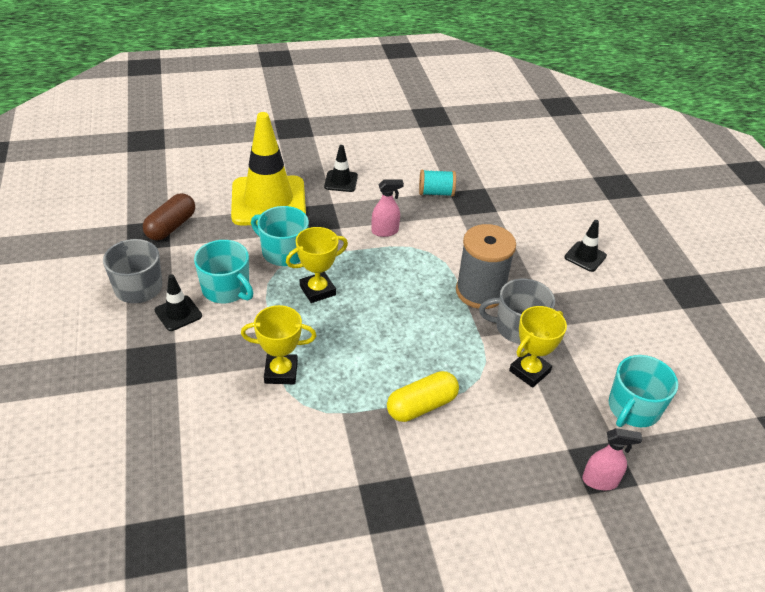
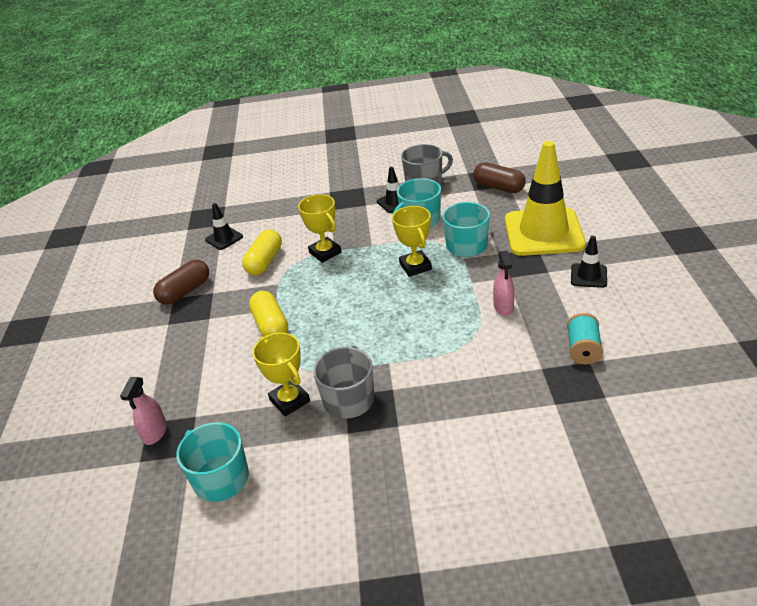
camera: 105 degrees right, 5 degrees down
(281, 372) = (325, 252): yellow trophy -> yellow trophy turned 45 degrees counterclockwise
(294, 435) = (264, 262): none -> yellow capsule
(356, 521) = (185, 291): none -> brown capsule
(480, 292) = (406, 374): grey spool -> none
(585, 257) = (465, 484): black traffic cone -> black traffic cone (224, 238)

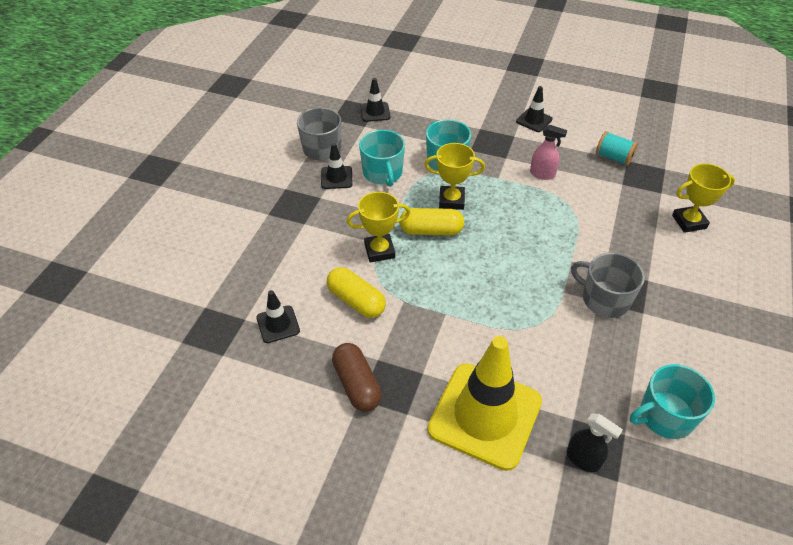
camera: 70 degrees left, 10 degrees up
(155, 433) = (583, 459): pink spray bottle -> black spray bottle
(271, 326) = (470, 325): yellow capsule -> yellow capsule (431, 231)
(290, 400) = (587, 340): yellow trophy -> yellow trophy (689, 222)
(499, 187) = (375, 112): brown capsule -> black traffic cone
(543, 232) = (462, 117): yellow traffic cone -> yellow traffic cone (485, 415)

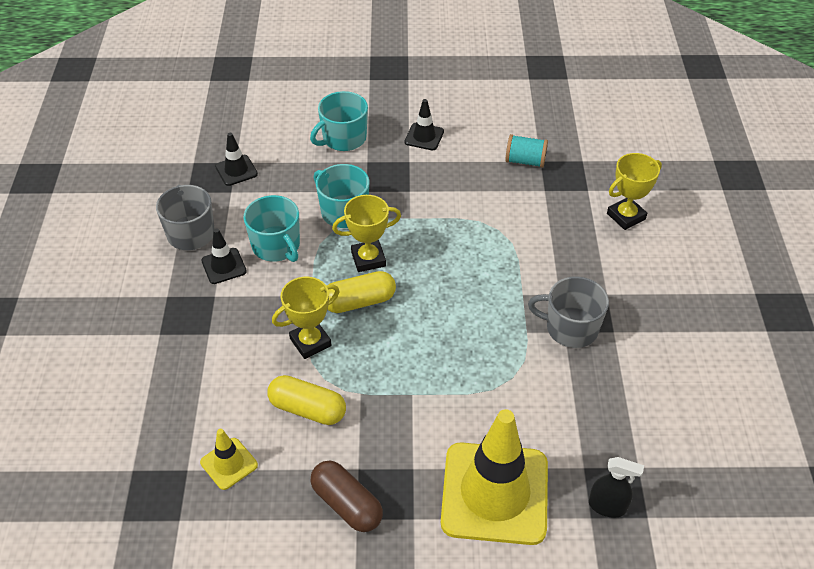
camera: 20 degrees left, 0 degrees up
(278, 324) = (229, 464): black traffic cone -> yellow traffic cone
(542, 174) = (456, 200): pink spray bottle -> none
(665, 416) = (669, 435): turquoise mug -> turquoise mug (343, 138)

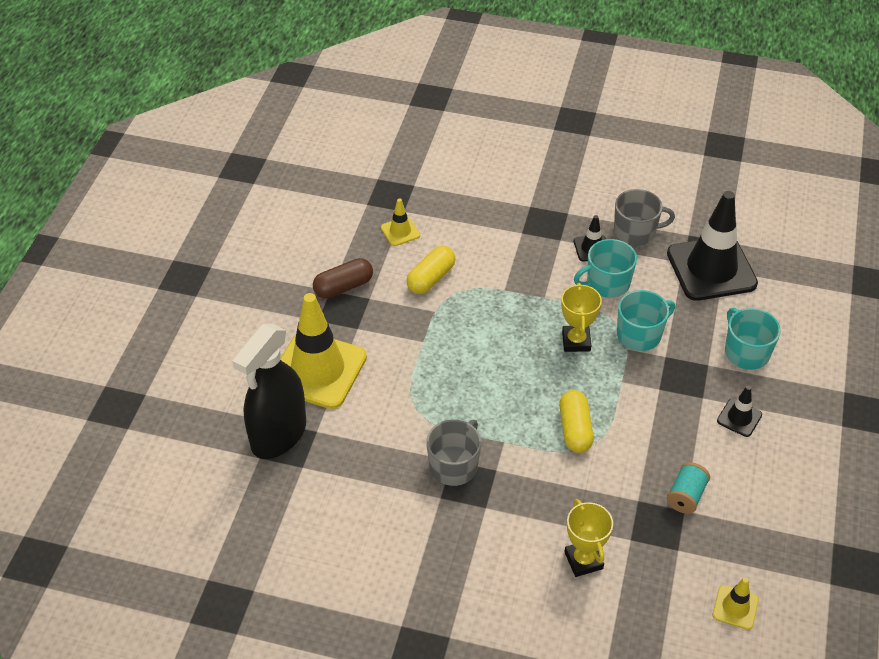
camera: 105 degrees right, 0 degrees up
(236, 170) = (711, 269): black traffic cone -> black traffic cone, size x2.26
(310, 342) = (494, 289): yellow trophy -> none
(359, 302) = (528, 326): yellow capsule -> yellow capsule (575, 429)
(607, 506) = (278, 435): black spray bottle -> black spray bottle, size x2.30
(618, 124) = (735, 607): none -> yellow traffic cone

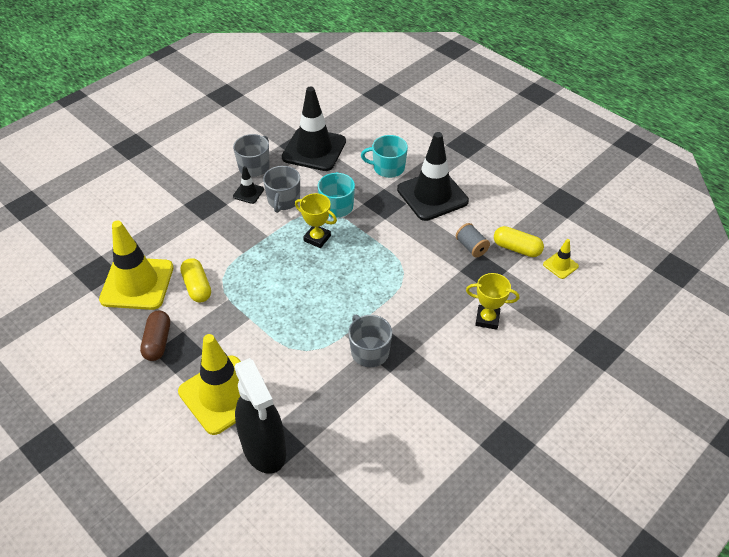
camera: 60 degrees left, 0 degrees up
(400, 231) = (137, 283): yellow traffic cone -> yellow traffic cone, size x2.26
(575, 429) = (386, 274): yellow capsule -> yellow capsule (517, 248)
(607, 283) = (283, 200): turquoise mug -> grey mug
(686, 496) = (471, 247): turquoise spool -> grey spool
(739, 418) = (432, 195): black traffic cone -> black traffic cone, size x2.26

